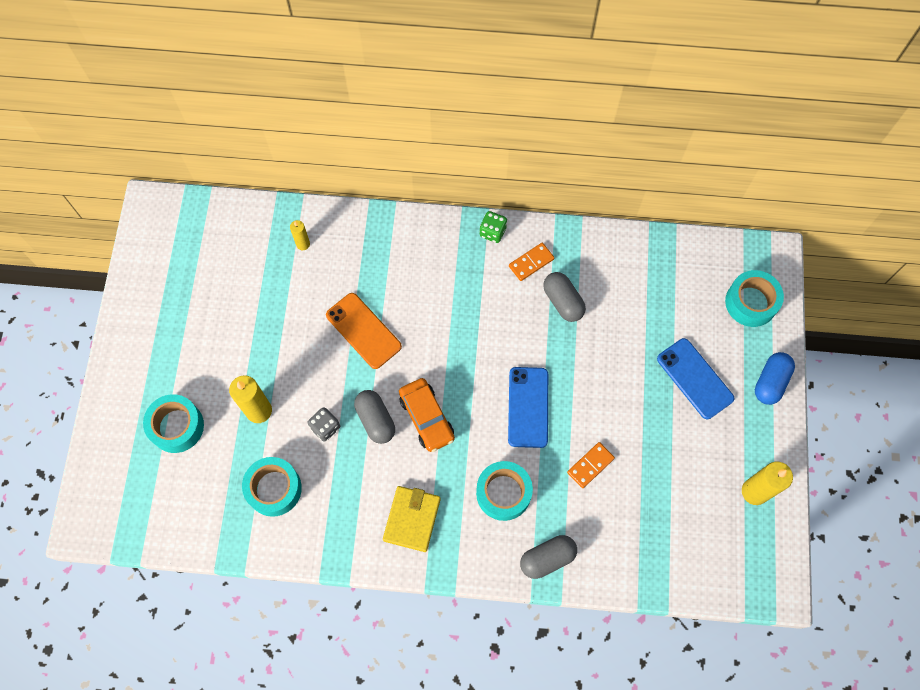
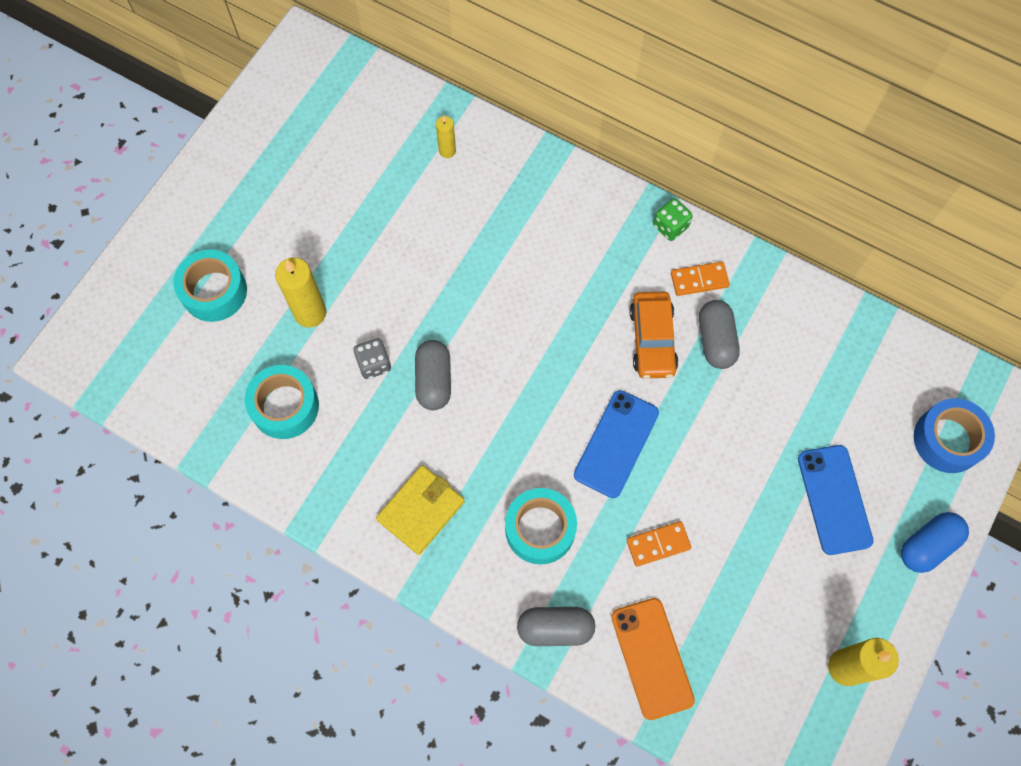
camera: 25 degrees right, 0 degrees up
(363, 331) = (468, 275): orange phone -> orange phone (651, 658)
(426, 417) = (493, 403): orange car -> orange car (652, 340)
(751, 302) = (947, 440): turquoise tape -> blue tape

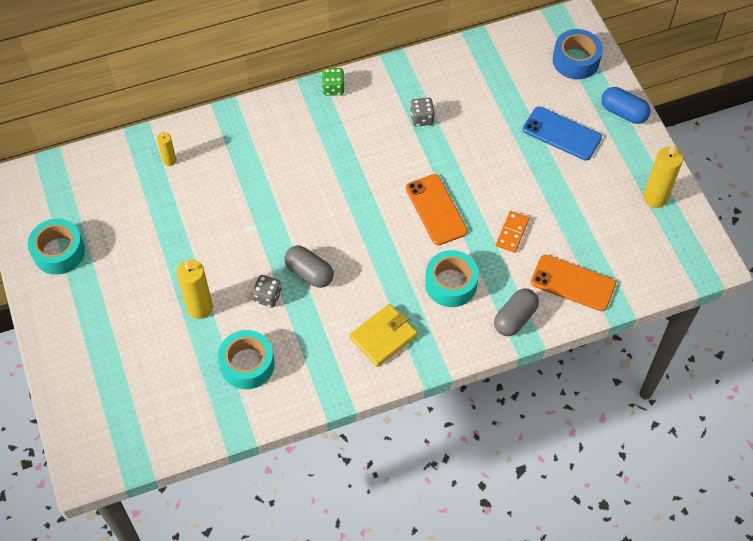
camera: 50 degrees left, 10 degrees down
(214, 291) = (130, 351): turquoise tape -> turquoise tape (59, 252)
(421, 510) = (383, 337): yellow wallet -> yellow wallet turned 60 degrees clockwise
(616, 443) = (436, 210): blue phone -> orange phone
(652, 340) = (392, 147): orange car -> none
(699, 280) = (379, 99): orange domino -> none
(715, 340) = (422, 118): grey capsule -> grey dice
(928, 545) = (623, 112): blue capsule -> blue capsule turned 60 degrees counterclockwise

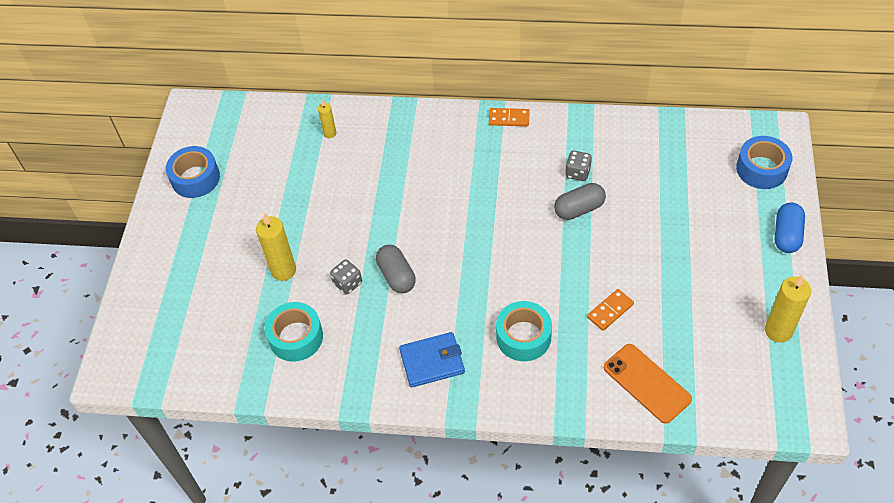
camera: 30 degrees right, 5 degrees down
(59, 252) = (195, 178): turquoise tape -> blue tape
(333, 88) = (509, 119): green dice -> orange domino
(383, 337) = (432, 361): yellow wallet -> blue wallet
(436, 210) = (546, 262): orange phone -> none
(515, 318) = (569, 394): grey capsule -> grey capsule (579, 209)
(561, 134) = (710, 234): blue phone -> none
(623, 112) = (787, 235): blue capsule -> blue capsule turned 45 degrees clockwise

